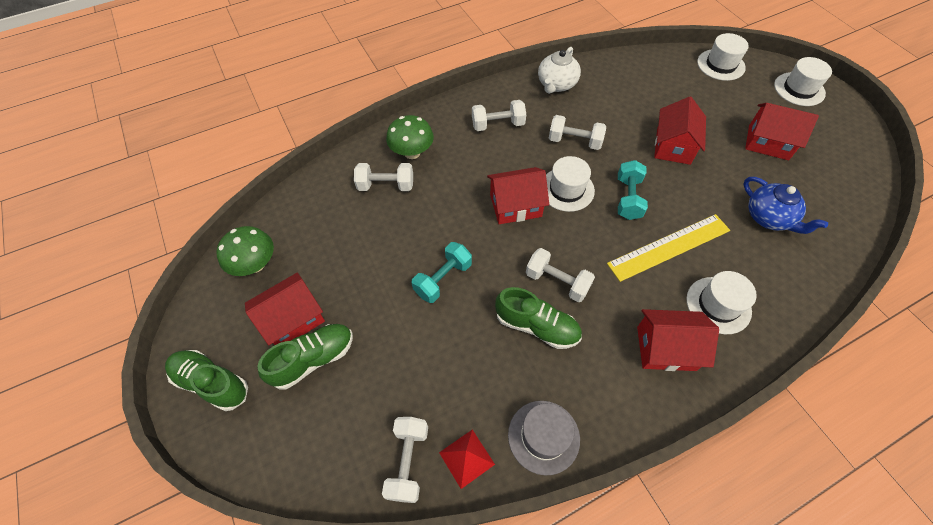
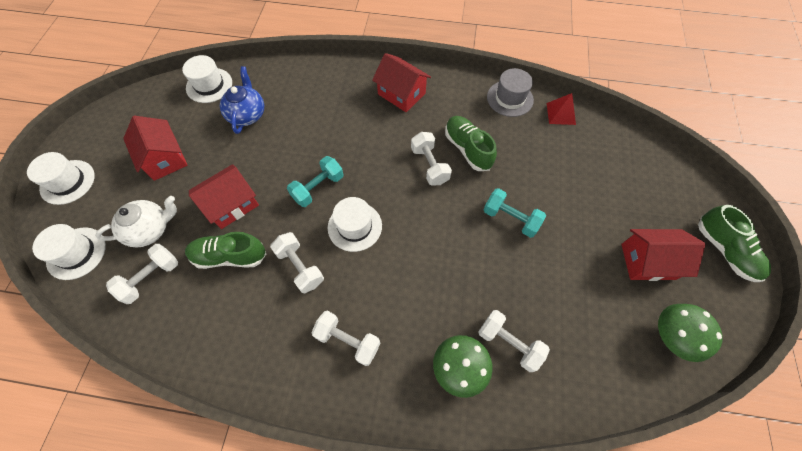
camera: 145 degrees left, 5 degrees up
(313, 359) = (639, 221): green shoe -> green shoe (229, 256)
(408, 461) = (596, 130): white dumbbell -> white dumbbell (151, 278)
(443, 279) = (510, 218): turquoise dumbbell -> turquoise dumbbell turned 45 degrees clockwise
(515, 205) = (408, 240): red house -> none
(556, 84) = (241, 351): white teapot -> white teapot (150, 229)
(669, 247) = (332, 139): yellow ruler -> none
(718, 305) = (346, 94): white hat -> white hat (209, 85)

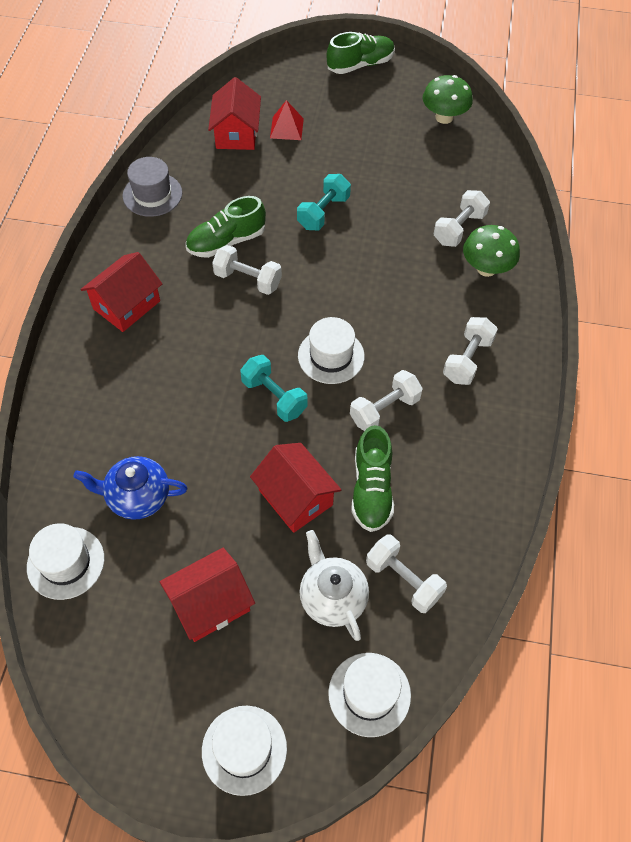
camera: 90 degrees left, 5 degrees down
(429, 165) = (248, 280): white dumbbell -> white dumbbell turned 45 degrees clockwise
(561, 113) = (183, 152): red pyramid -> red pyramid (287, 128)
(647, 261) = (372, 117): red house -> red house (236, 133)

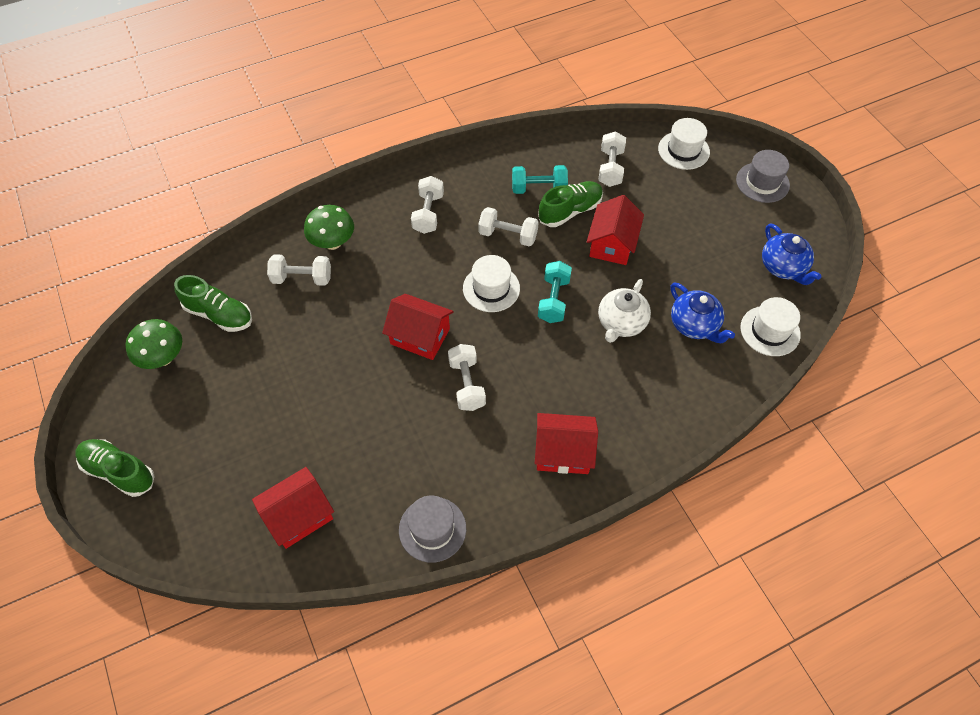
camera: 125 degrees left, 0 degrees up
(116, 651) = (783, 267): none -> blue teapot
(210, 604) = (714, 243): red house -> red house (420, 336)
(226, 242) = (440, 427): green shoe -> green shoe (219, 314)
(244, 749) = (762, 182): white hat -> grey hat
(287, 128) = (262, 476): red pyramid -> none
(323, 212) = (352, 378): turquoise dumbbell -> turquoise dumbbell (538, 188)
(332, 597) = (652, 192): white teapot -> white teapot (621, 323)
(467, 360) = (428, 213): white dumbbell -> white dumbbell turned 75 degrees counterclockwise

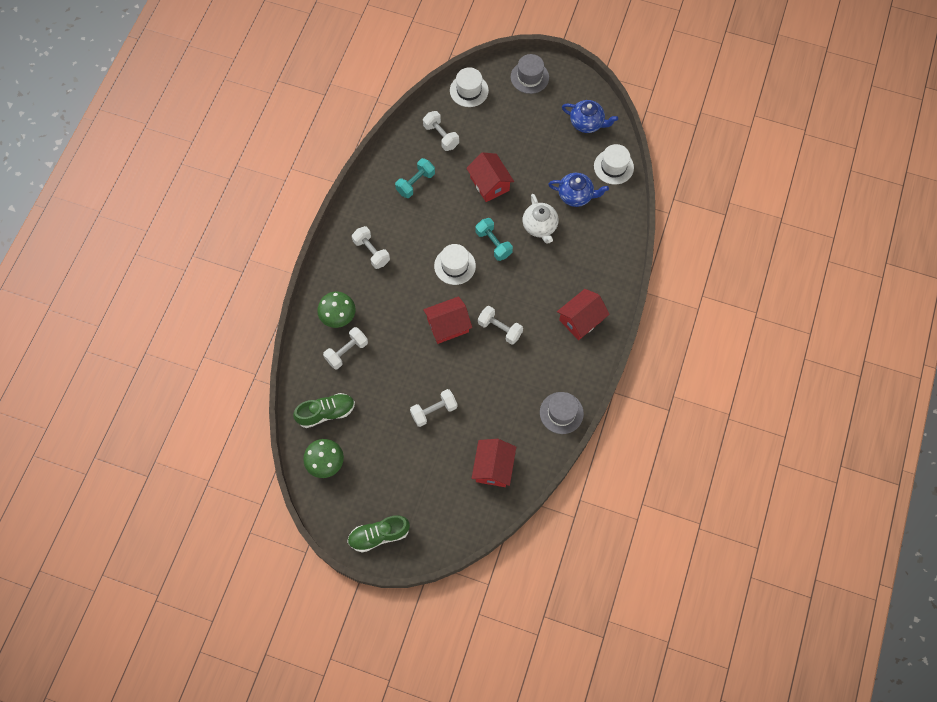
camera: 45 degrees left, 10 degrees up
(508, 235) = (430, 227): white dumbbell -> white dumbbell (434, 411)
(570, 211) = (447, 183): green shoe -> none

